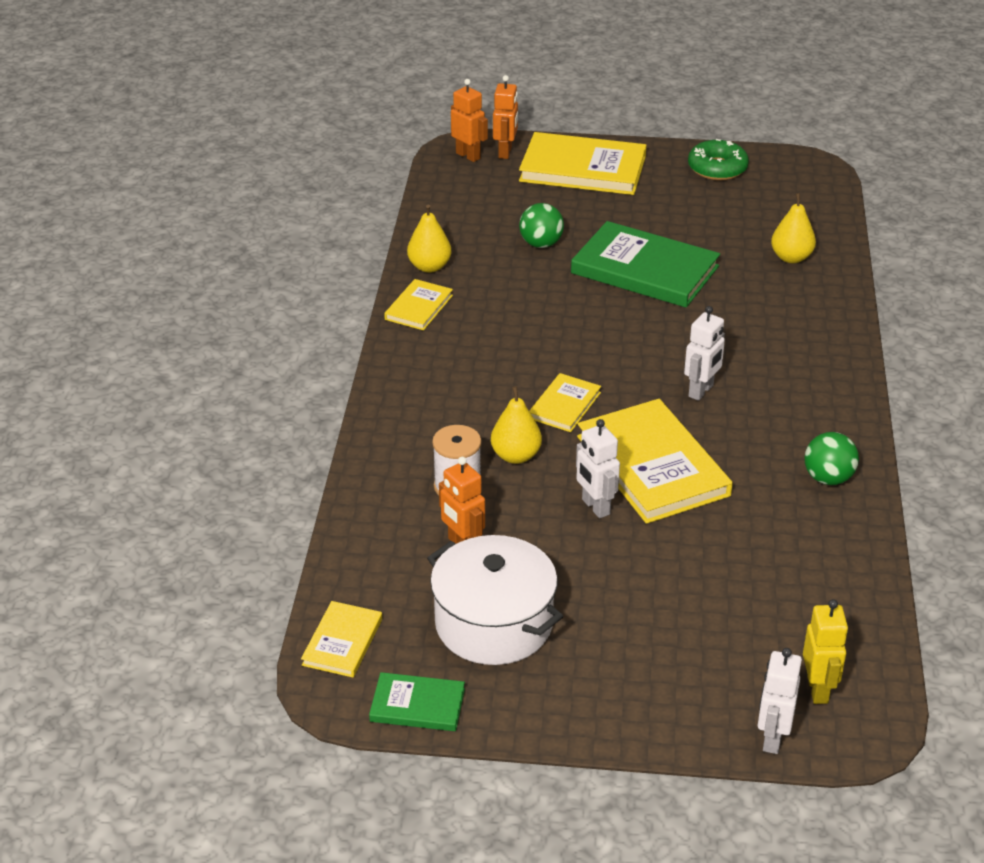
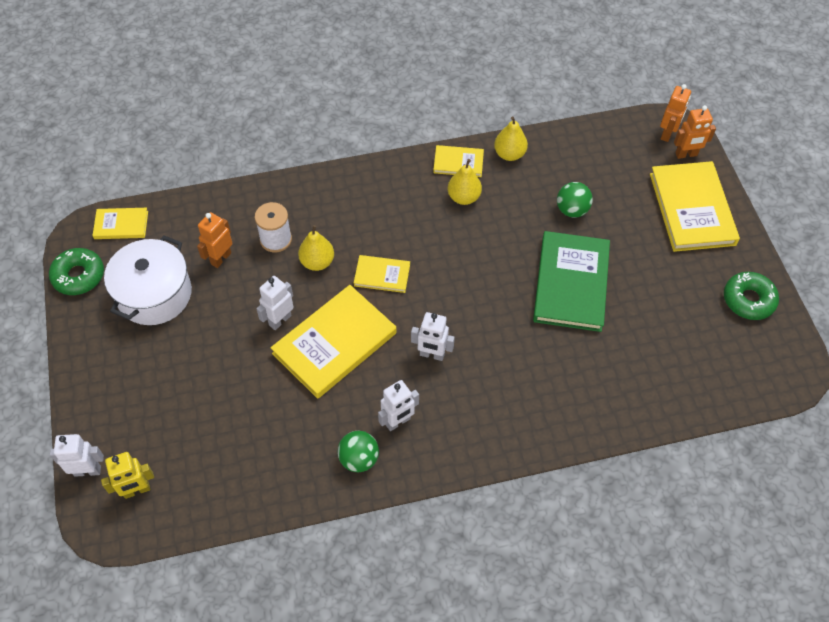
camera: 70 degrees right, 20 degrees up
(417, 705) = (78, 276): green book -> green donut
(786, 437) = (398, 422): none -> white robot
(791, 258) = (640, 381): yellow pear -> yellow pear (463, 197)

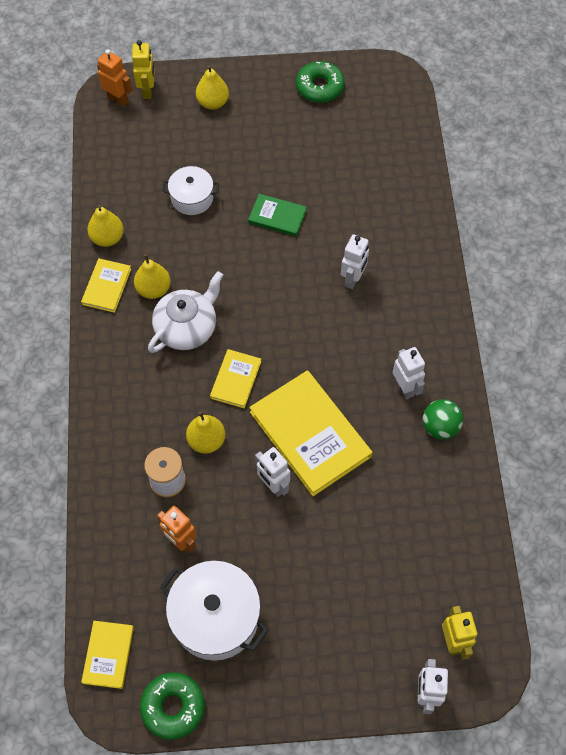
camera: 80 degrees left, 5 degrees up
(429, 229) = (187, 328): none -> white teapot
(432, 355) = (336, 348): white robot -> white robot (353, 279)
(571, 283) = (277, 216): green book -> green book, size x0.51
(572, 210) = (192, 198): green ball -> white pot
(686, 154) = (147, 91): orange robot -> yellow robot
(691, 209) = (213, 103): yellow book -> yellow pear

